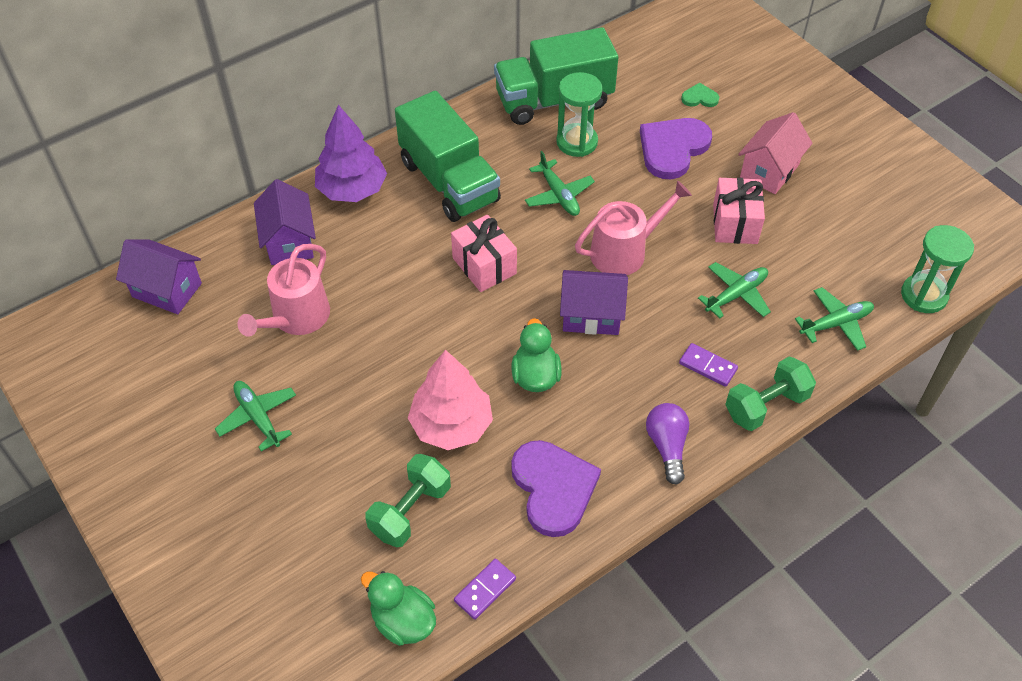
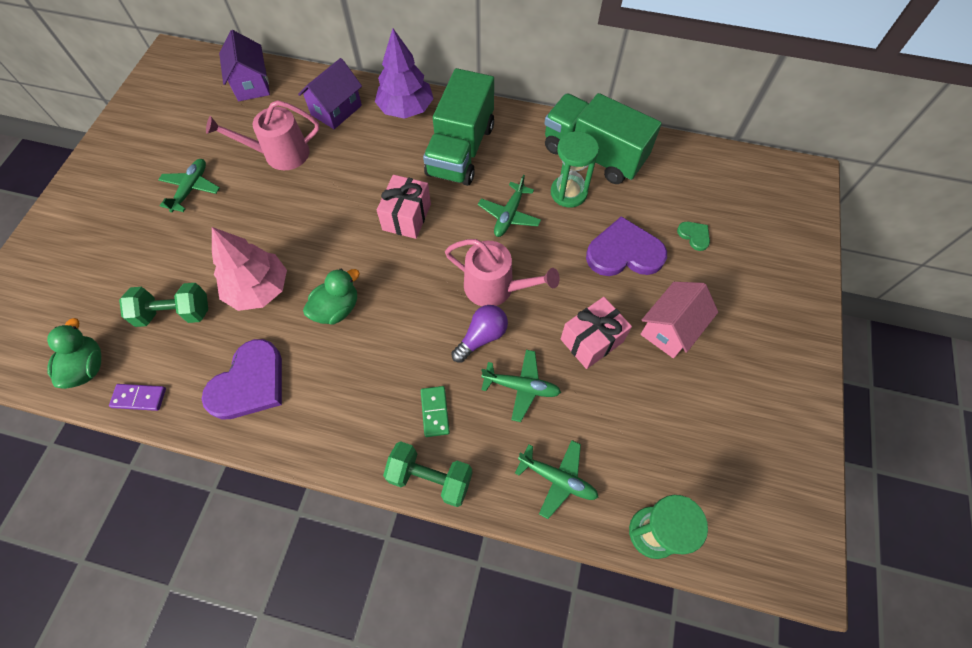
camera: 50 degrees right, 10 degrees up
(591, 315) = (418, 306): purple house -> none
(667, 446) = (338, 432): purple light bulb -> purple light bulb (481, 337)
(708, 366) = (435, 412): purple domino -> green domino
(769, 171) = (670, 329): pink house -> pink house turned 45 degrees counterclockwise

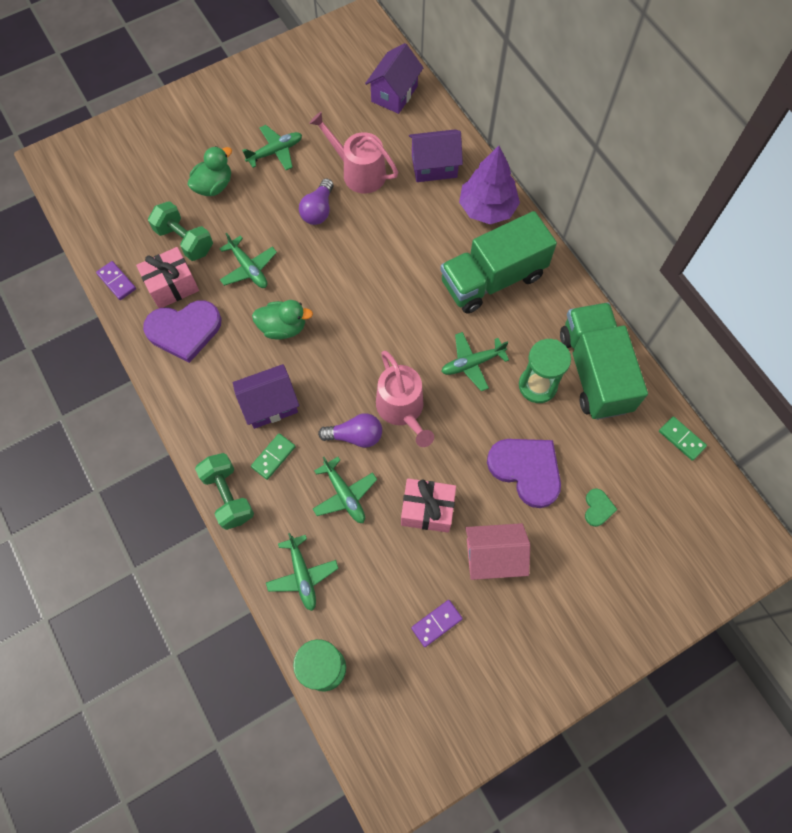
camera: 45 degrees right, 5 degrees up
(87, 367) = (107, 234): green duck -> green duck (214, 186)
(259, 289) = (249, 268): pink tree -> green plane
(274, 203) = (318, 210): none -> purple light bulb
(388, 375) = (270, 404): none -> purple house
(407, 217) = (397, 299): pink gift -> pink gift (172, 286)
(688, 413) = (436, 623): none -> purple domino
(690, 151) = (681, 439): none -> green domino

